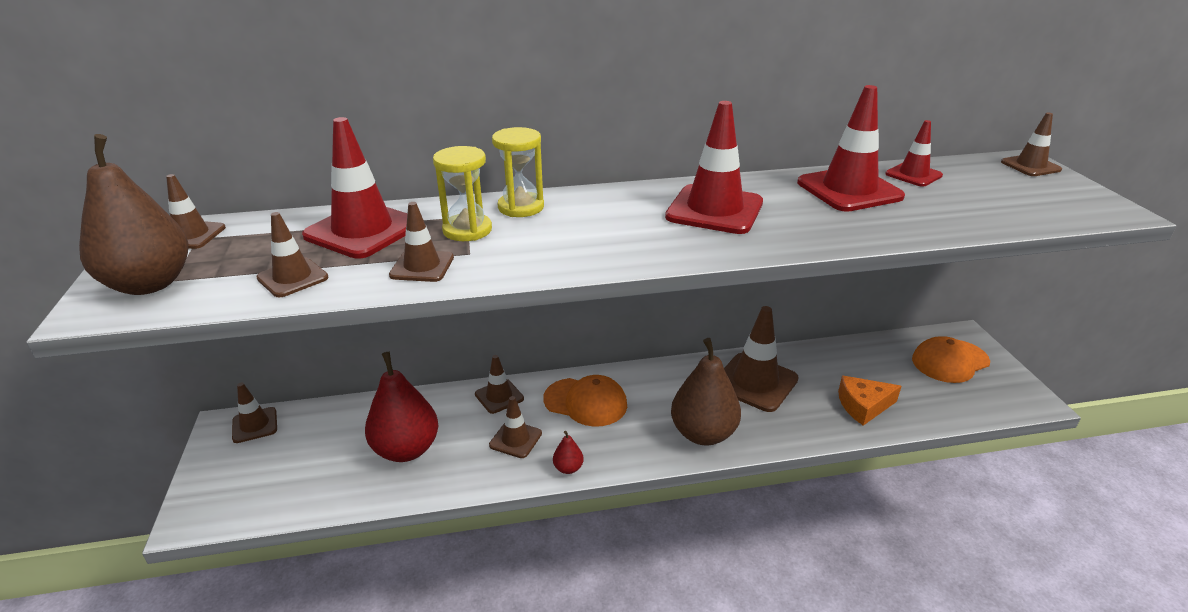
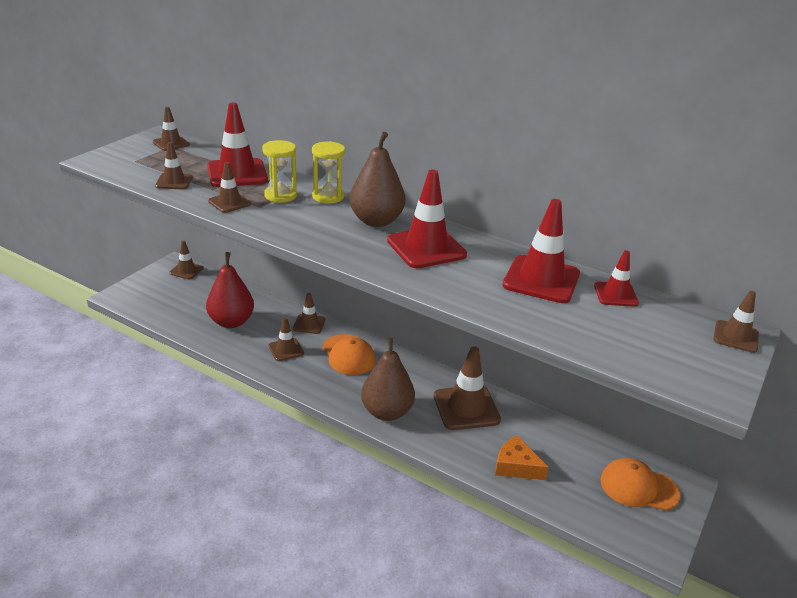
camera: 40 degrees right, 0 degrees up
(149, 284) = (124, 158): brown pear -> brown pear (376, 221)
(568, 468) = (290, 379): red pear -> none

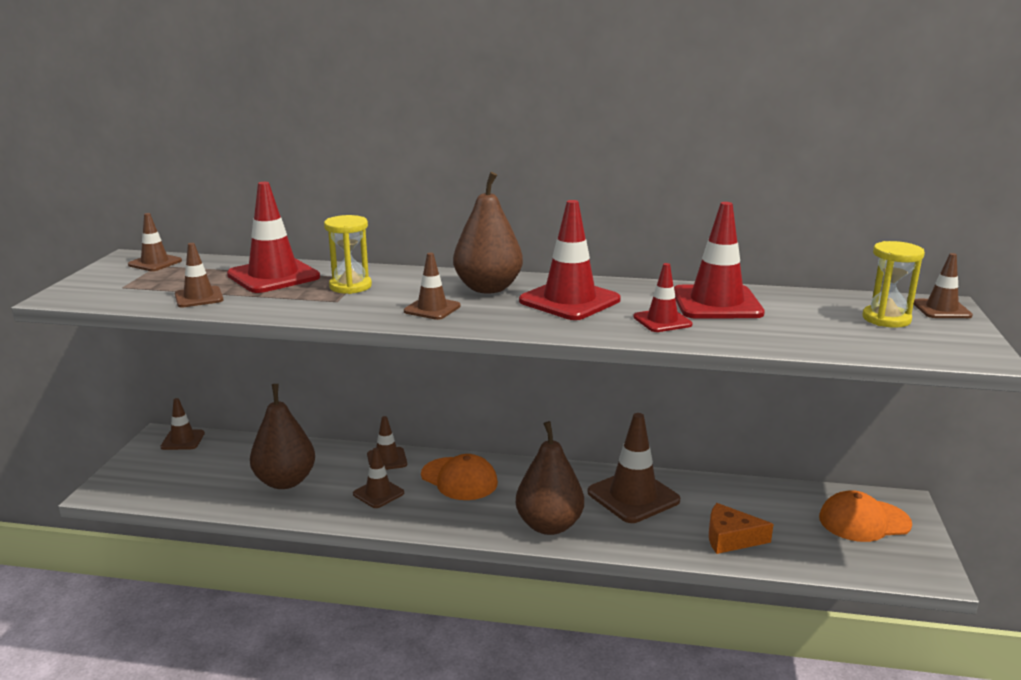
camera: 20 degrees left, 10 degrees down
(229, 203) = (294, 304): brown traffic cone -> brown traffic cone (432, 309)
(231, 322) = (285, 481): red pear -> brown pear
(328, 196) = (408, 277): yellow hourglass -> yellow hourglass (886, 319)
(615, 294) = (800, 300): red traffic cone -> red traffic cone (662, 321)

